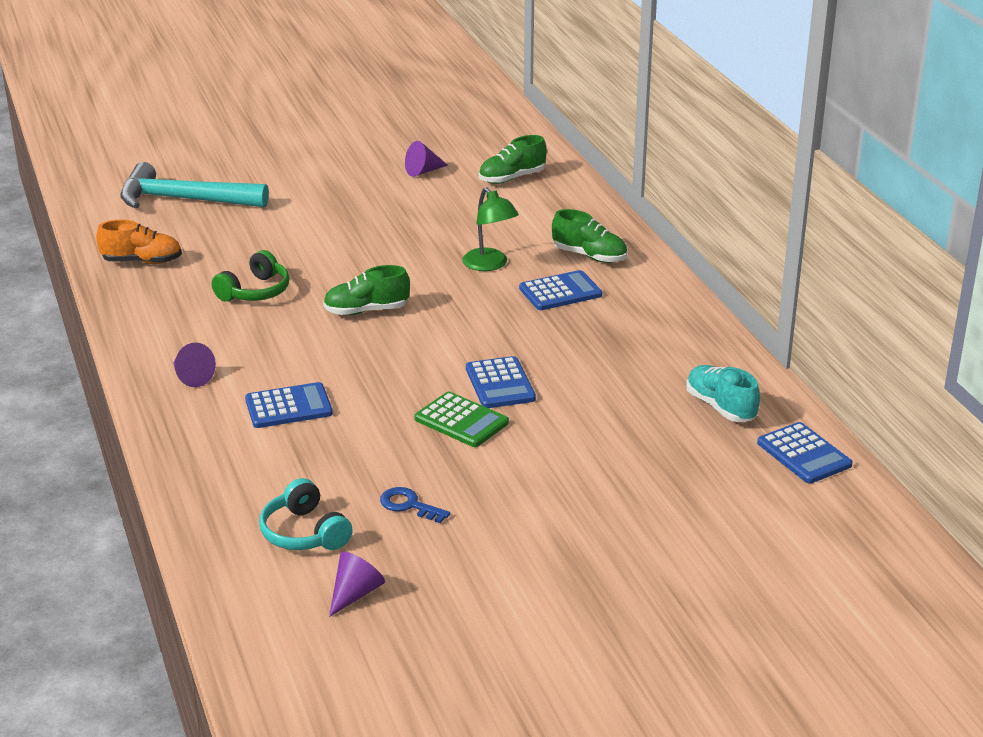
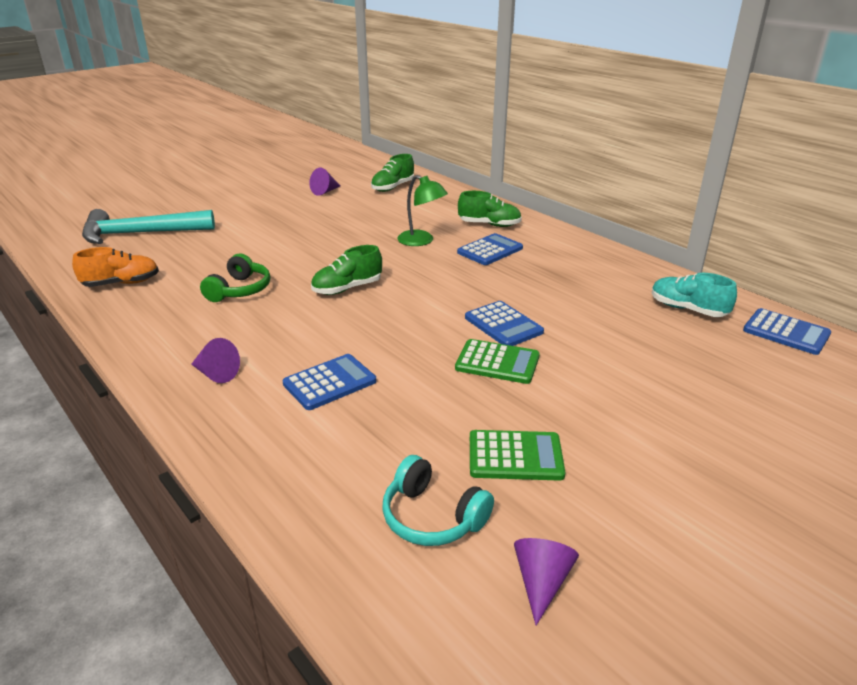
camera: 20 degrees left, 0 degrees up
(409, 505) = (515, 456): blue key -> green calculator

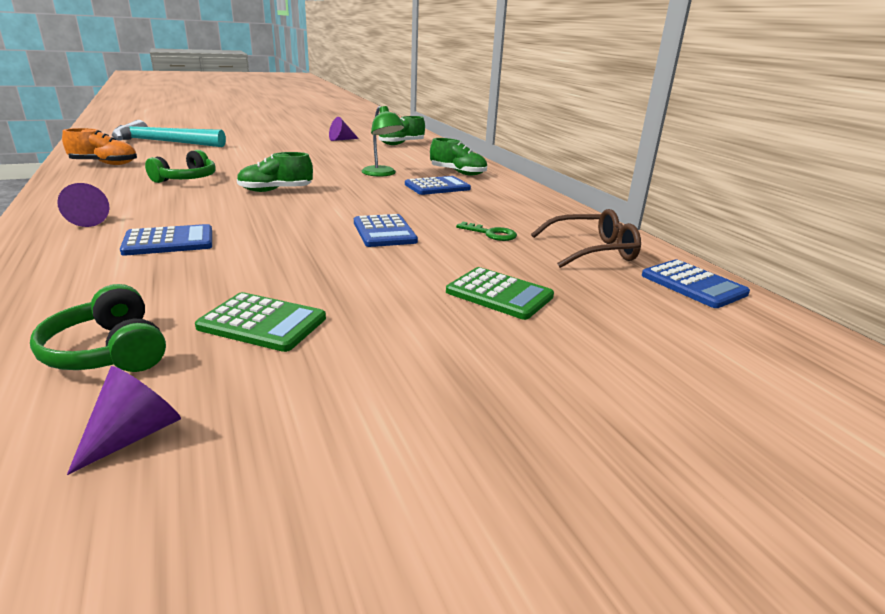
camera: 15 degrees right, 5 degrees down
(432, 517) = (109, 351): turquoise headphones -> green headphones
(497, 362) = (343, 254): green calculator -> green calculator (499, 294)
(593, 307) = (491, 234): none -> green key
(687, 309) = (593, 251): turquoise shoe -> brown glasses

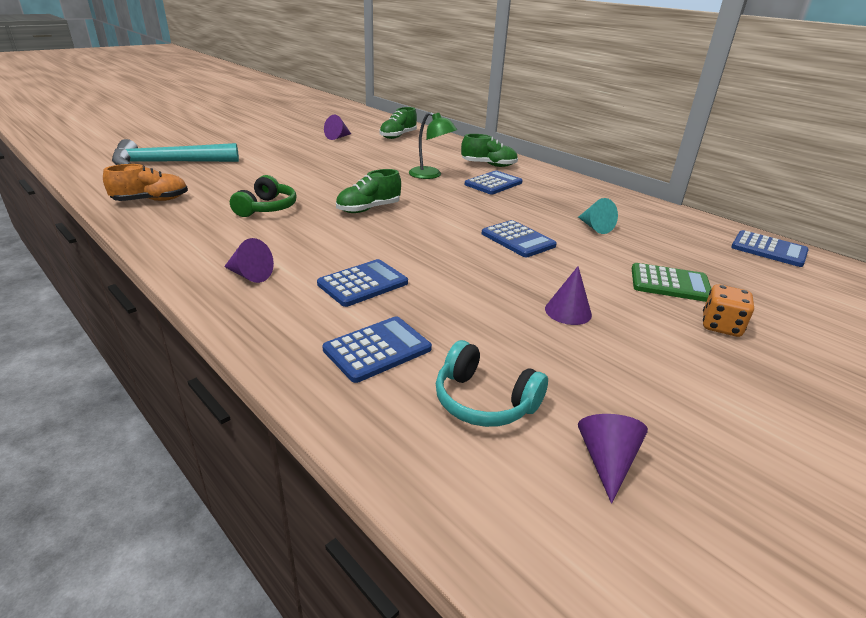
camera: 20 degrees left, 5 degrees up
(89, 291) = (377, 349): none -> blue calculator
(109, 351) = (484, 401): green headphones -> turquoise headphones
(262, 323) = (553, 347): green calculator -> none
(332, 297) = (568, 311): none -> purple cone
(491, 234) = (595, 227): green key -> turquoise cone
(497, 344) = (720, 326): none -> orange dice
(593, 251) = (678, 231): brown glasses -> none

